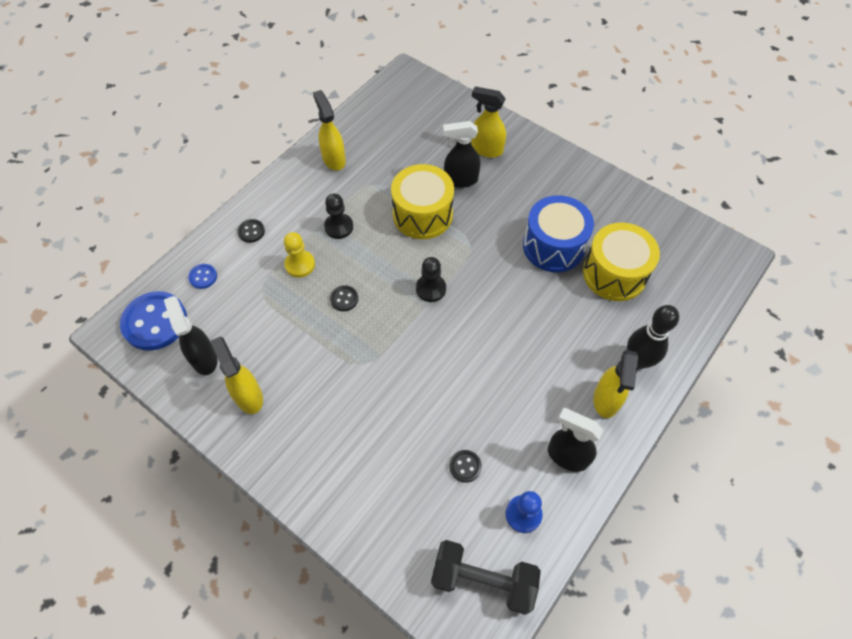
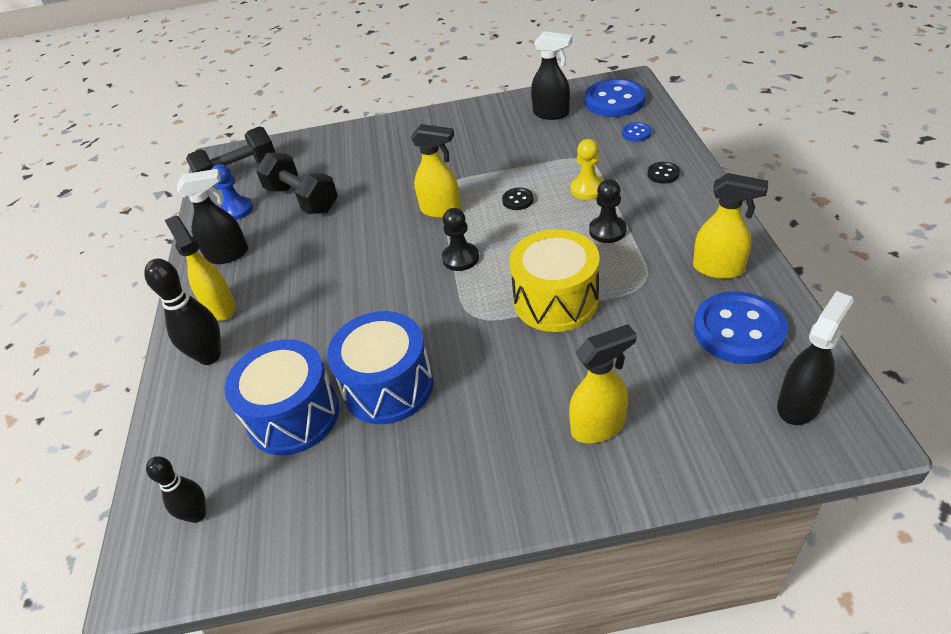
camera: 140 degrees right, 15 degrees down
(248, 396) = (493, 124): yellow spray bottle -> yellow spray bottle (441, 210)
(377, 131) = (738, 330): none -> blue button
(460, 180) = (572, 364): black spray bottle -> black spray bottle (799, 404)
(465, 466) = (302, 199): black button -> black dumbbell
(614, 274) = (293, 415): yellow drum -> blue drum
(696, 263) = (197, 514): none -> black bowling pin

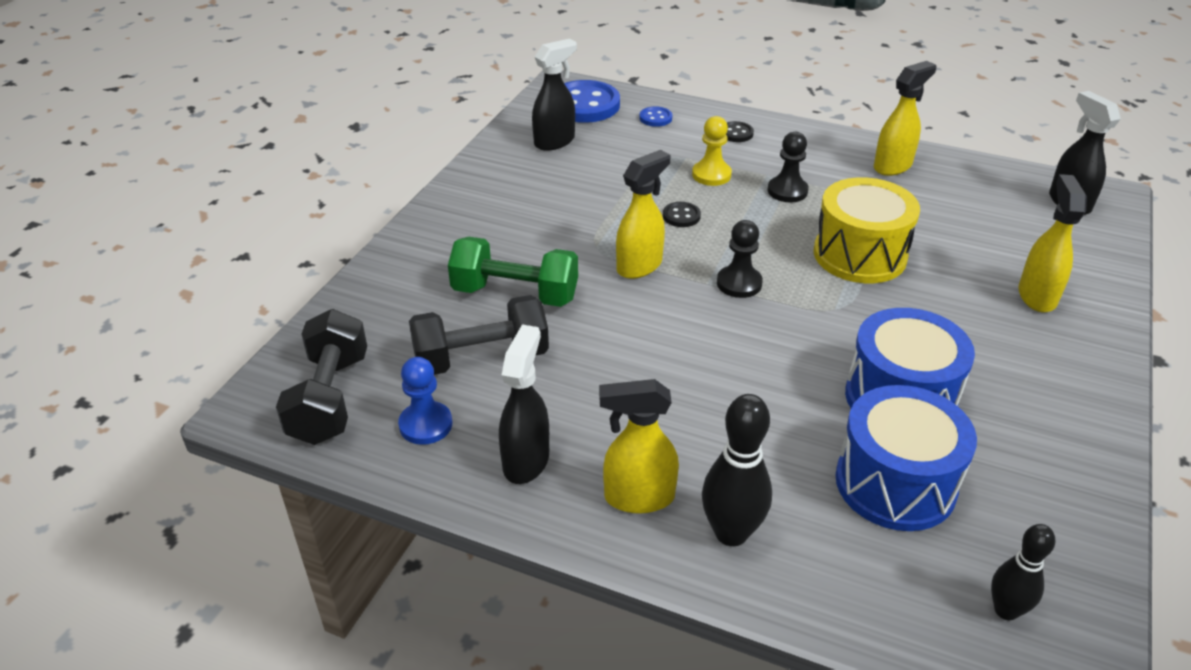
camera: 65 degrees left, 5 degrees down
(370, 181) = (515, 294): none -> green dumbbell
(738, 330) = (973, 190): blue button -> none

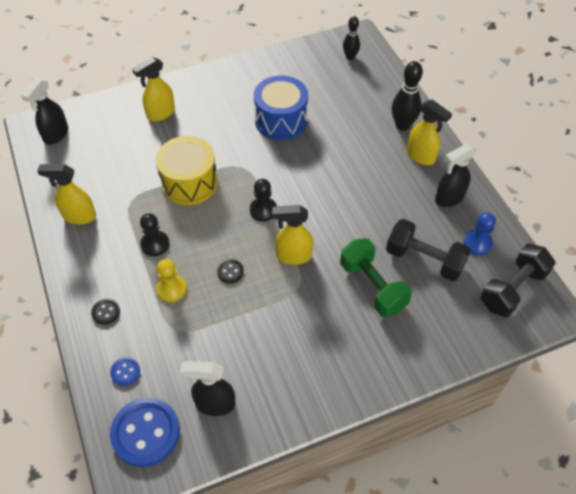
camera: 135 degrees left, 15 degrees up
(895, 483) = (328, 101): blue drum -> none

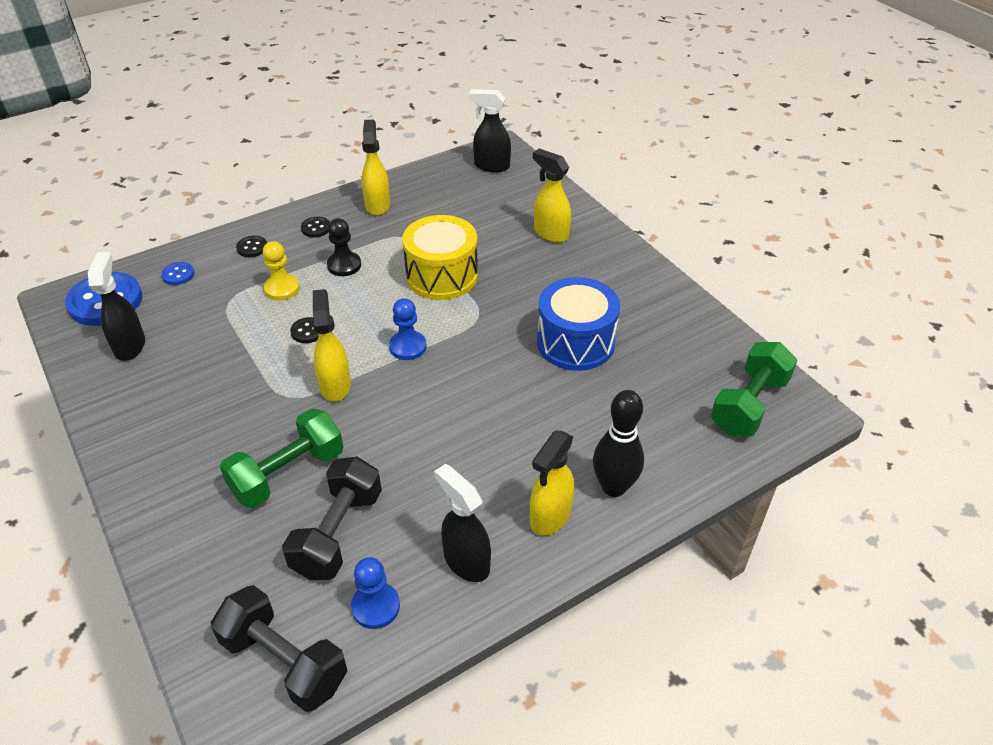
camera: 80 degrees right, 10 degrees down
(95, 263) = (316, 228): none -> black button
(263, 210) = (408, 347): black pawn -> blue pawn
(350, 57) = (748, 405): black bowling pin -> green dumbbell

